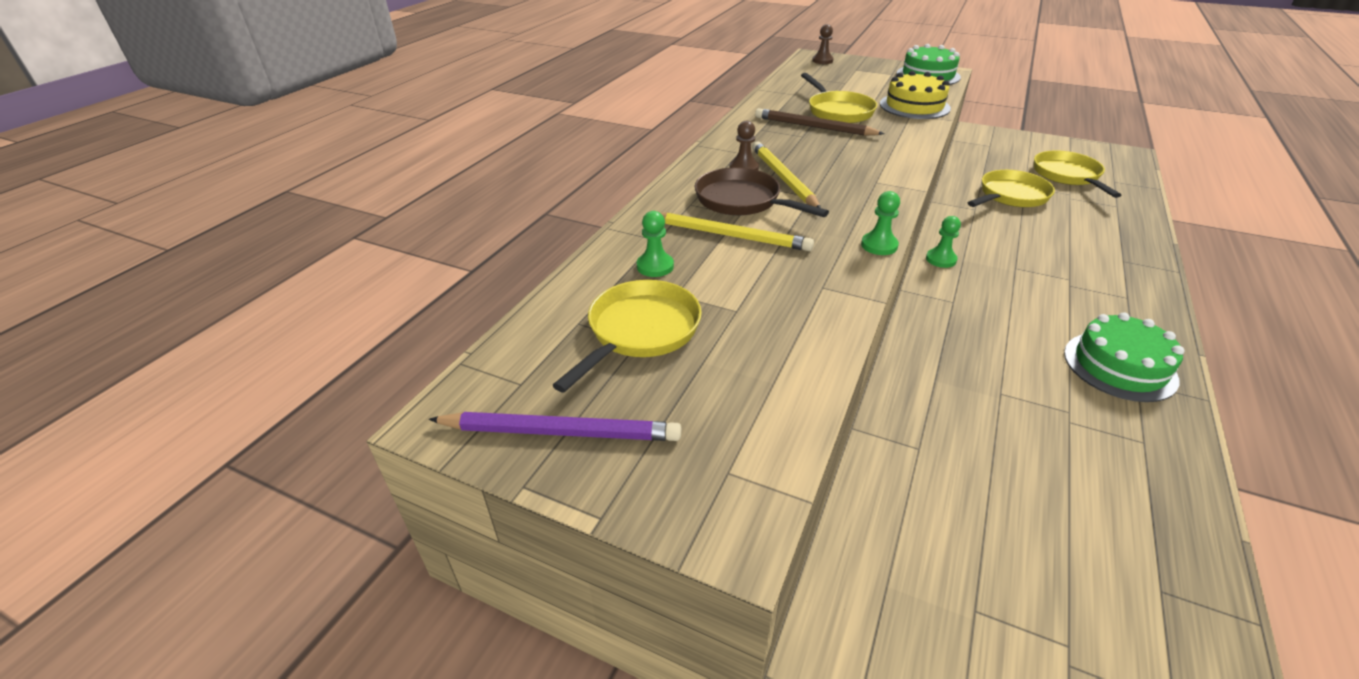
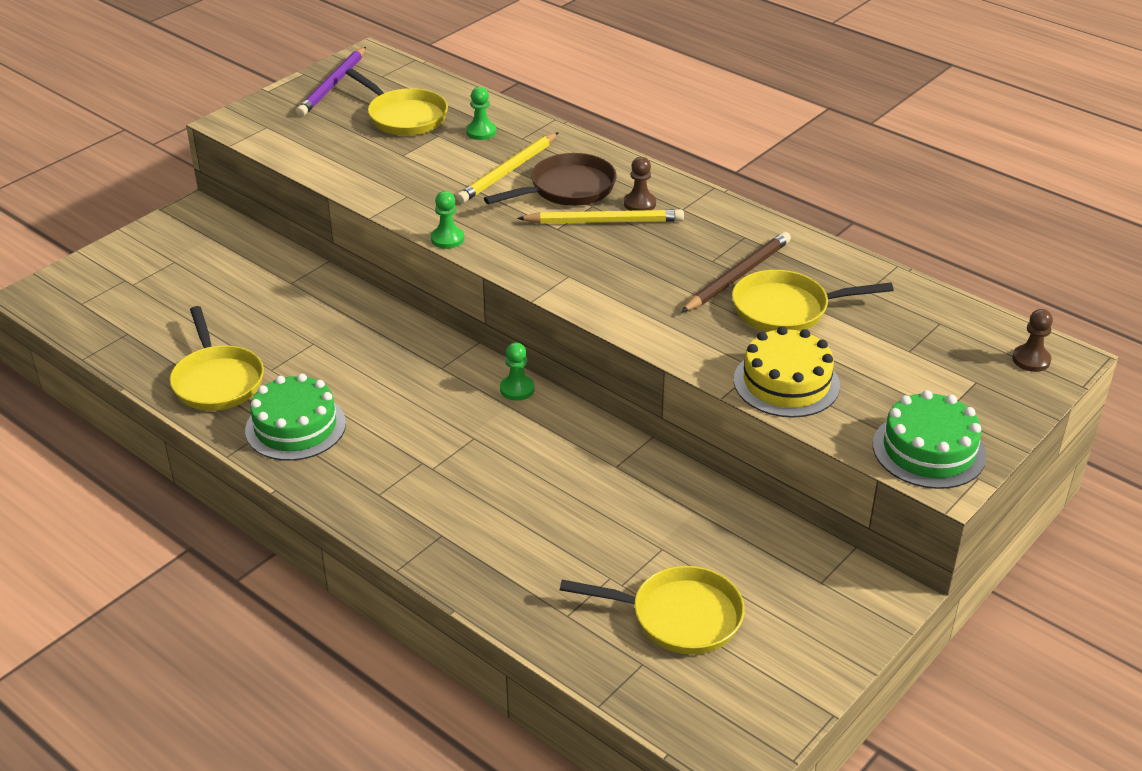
camera: 105 degrees right, 0 degrees up
(1011, 196) = (638, 518): yellow pan -> yellow pan (217, 381)

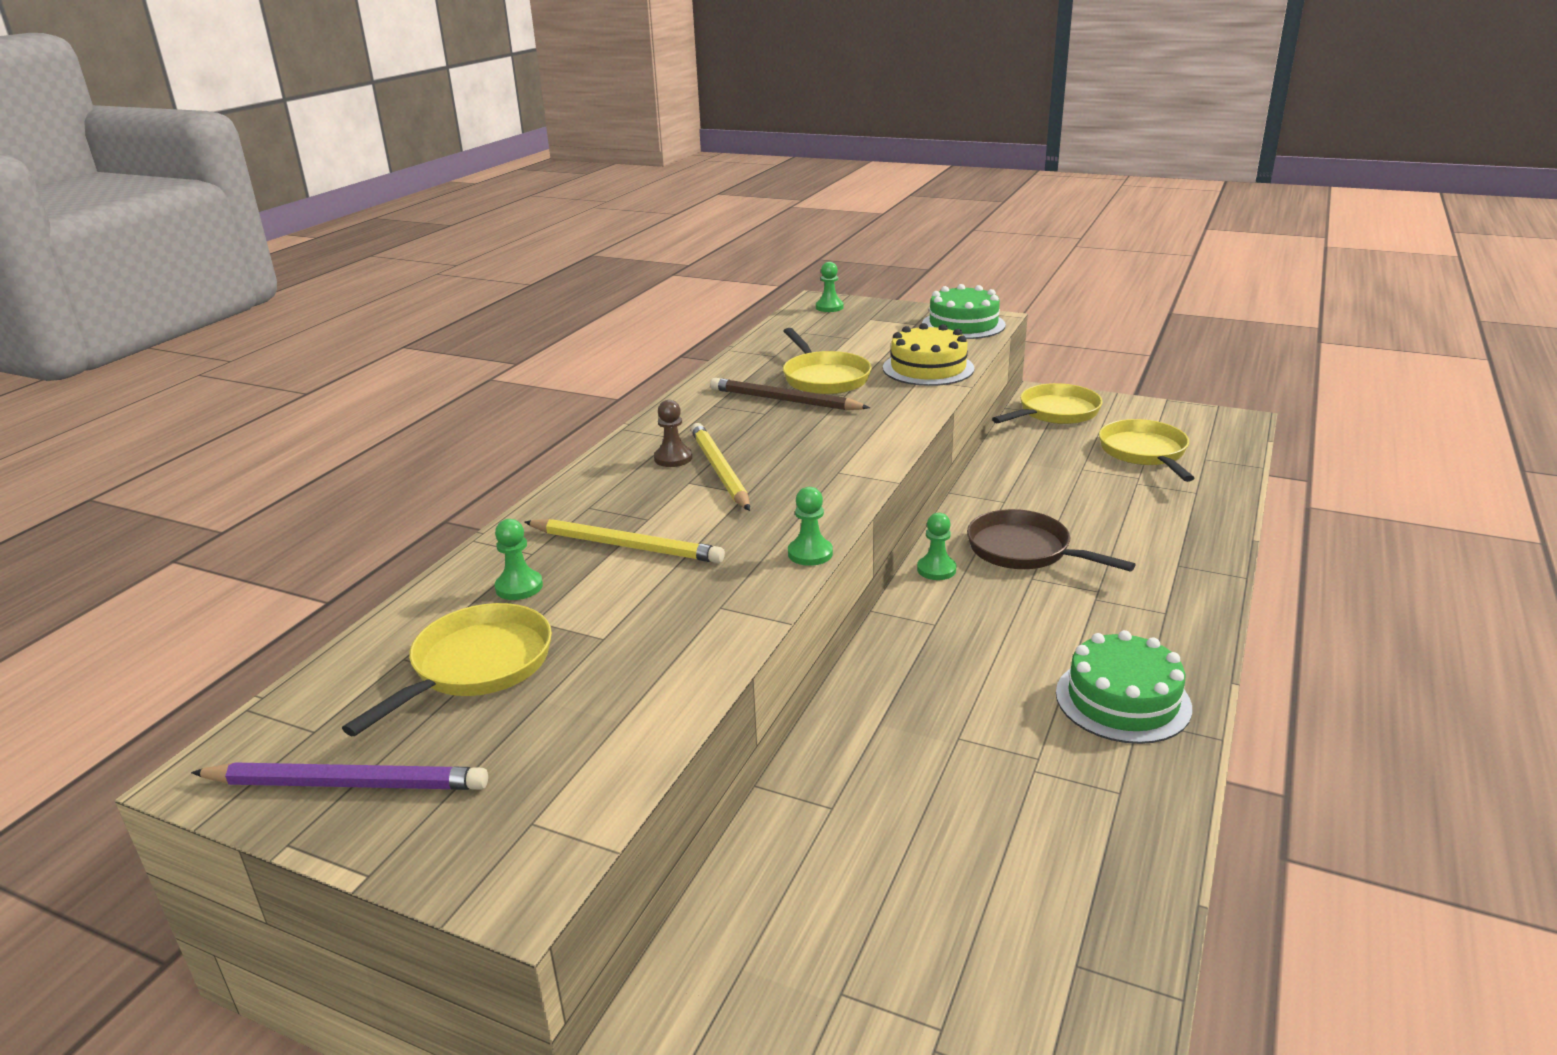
camera: 105 degrees left, 10 degrees down
(217, 381) = (1100, 802): yellow pan -> yellow pan (1055, 412)
(567, 189) = (656, 501): brown pan -> brown pan (1024, 550)
(1031, 360) = (829, 307): brown pawn -> green pawn

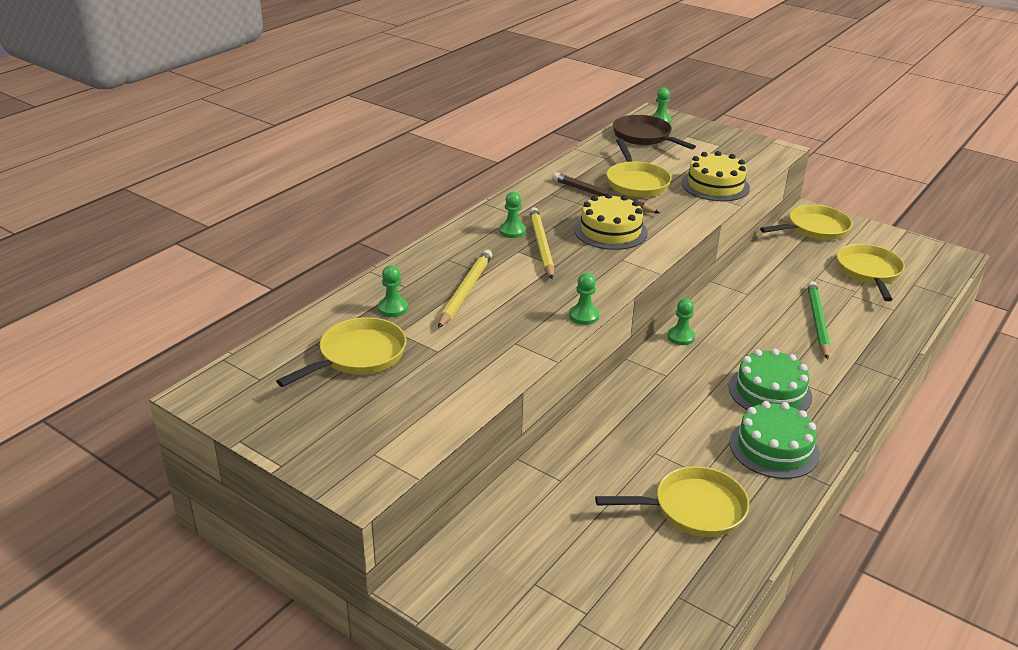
camera: 10 degrees right, 5 degrees up
(346, 784) = (275, 413): purple pencil -> none
(625, 546) = (465, 291): yellow pencil -> yellow pencil turned 105 degrees counterclockwise
(673, 458) = (512, 231): brown pawn -> green pawn
(810, 439) = (610, 231): none -> yellow cake
(963, 324) = (756, 151): green cake -> green cake (770, 392)
(1024, 550) = (748, 333): brown pan -> brown pan (644, 137)
(1045, 814) = (693, 509): none -> yellow pan
(1108, 522) = (817, 322): none -> green pencil

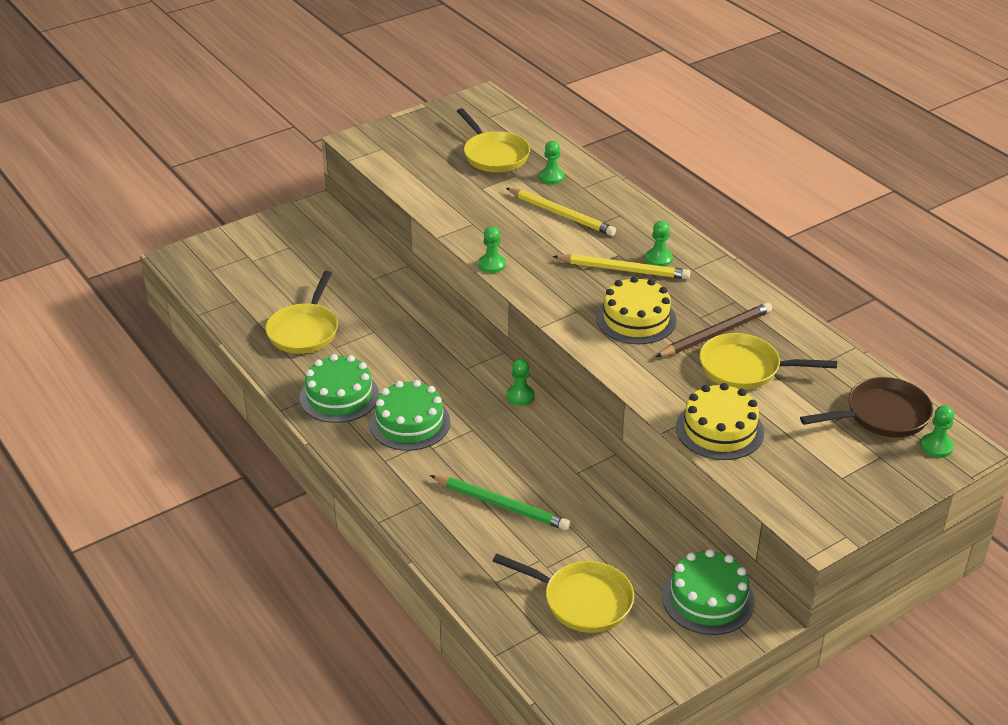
camera: 110 degrees right, 5 degrees up
(814, 229) = (708, 599): yellow pan -> green cake

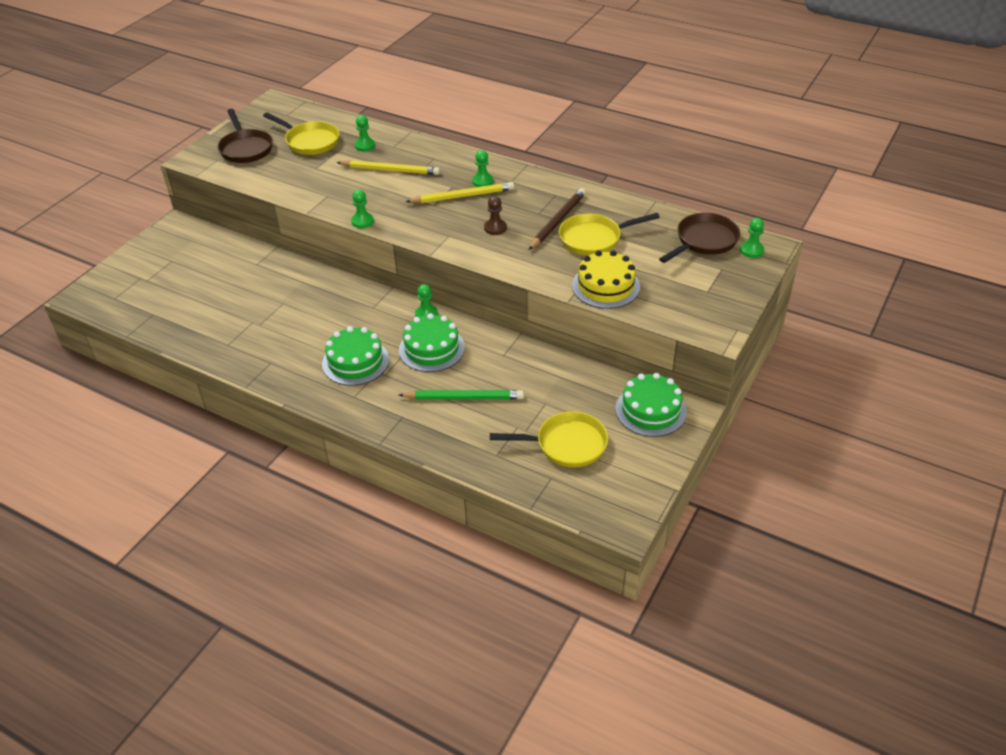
camera: 25 degrees left, 5 degrees up
(304, 331) = (226, 320): yellow pan -> none
(339, 396) = (286, 360): green cake -> green cake (431, 349)
(420, 144) = (245, 148): none -> brown pan
(636, 319) = (495, 228): yellow cake -> brown pawn

